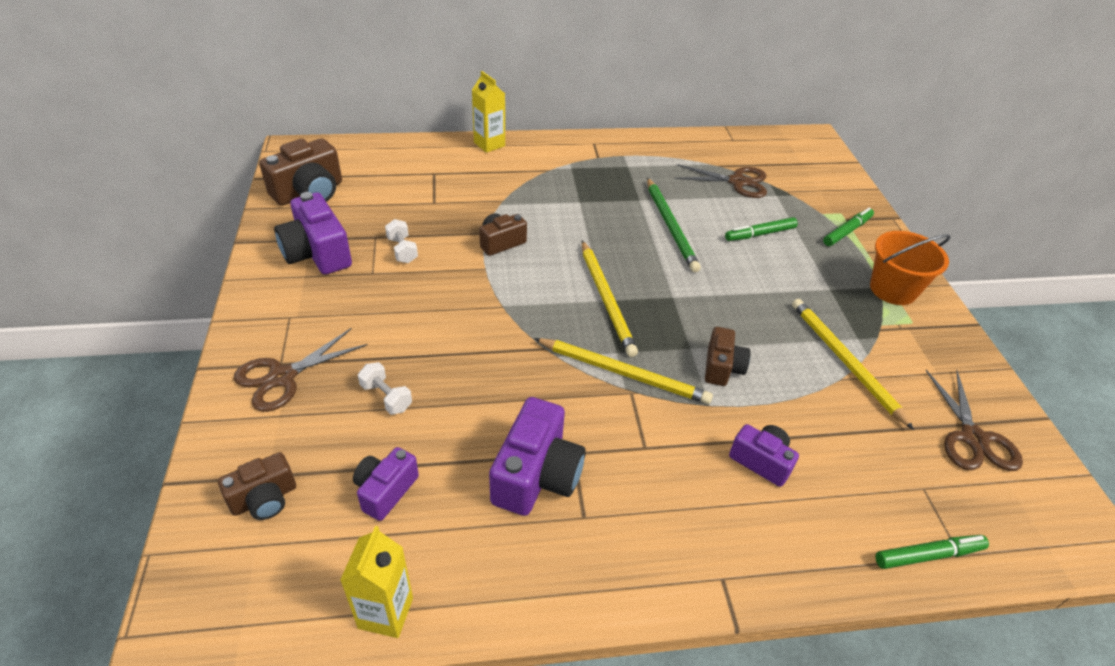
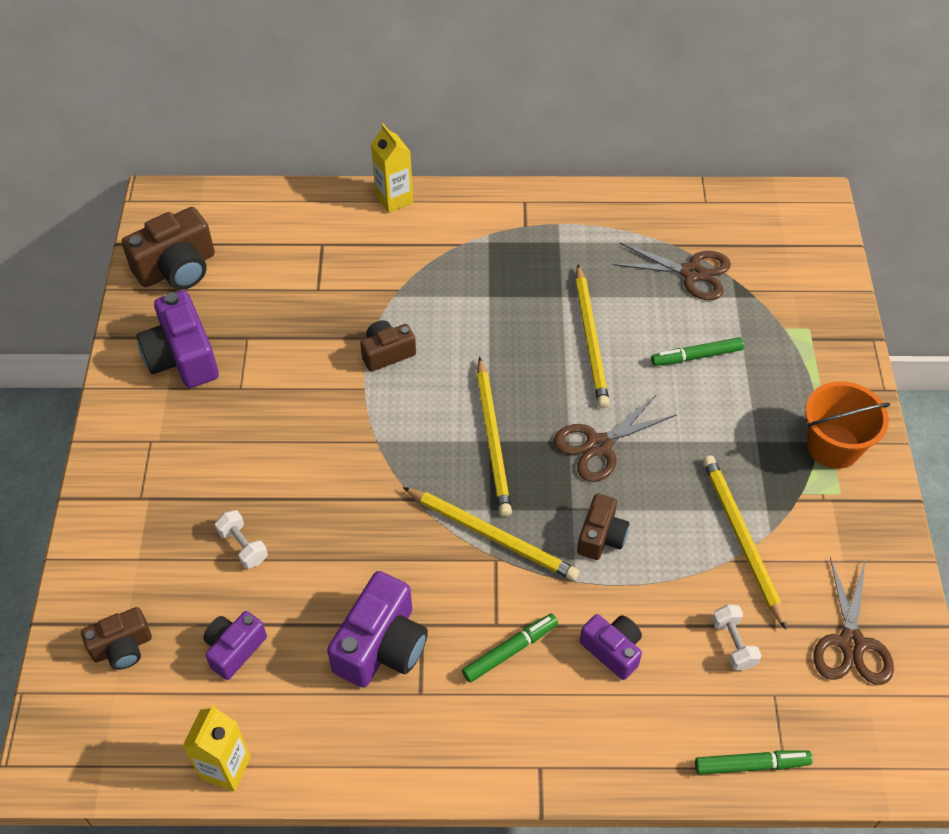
camera: 10 degrees right, 10 degrees up
(282, 377) = (141, 515): brown scissors -> brown scissors (599, 445)
(402, 250) = (275, 358): white dumbbell -> white dumbbell (733, 643)
(670, 226) = (590, 339): green pencil -> yellow pencil
(847, 231) = (807, 357): green marker -> green marker (510, 650)

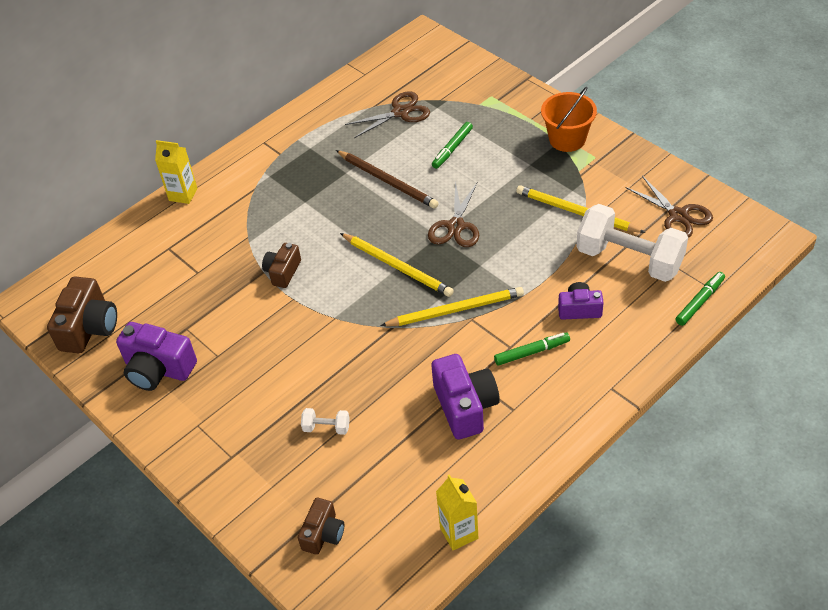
camera: 40 degrees left, 5 degrees down
(234, 649) = (389, 477): purple camera -> none
(510, 650) = (531, 352): green marker -> green marker turned 60 degrees clockwise
(590, 339) = (388, 181): yellow pencil -> brown pencil
(601, 536) = (510, 265): brown camera -> none
(733, 643) = (629, 259): white dumbbell -> white dumbbell, size x2.42

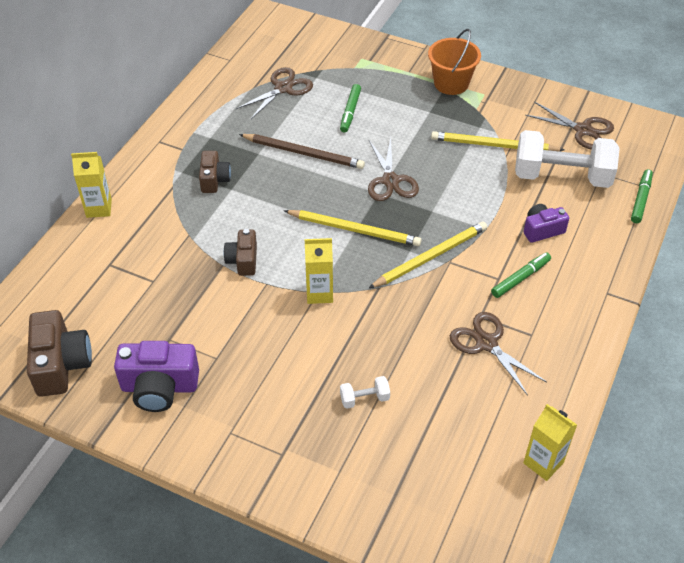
camera: 25 degrees left, 0 degrees up
(323, 534) = (415, 503): brown camera -> brown camera (214, 180)
(335, 319) = (319, 293): none -> yellow carton
(465, 406) = (486, 343): purple camera -> brown scissors

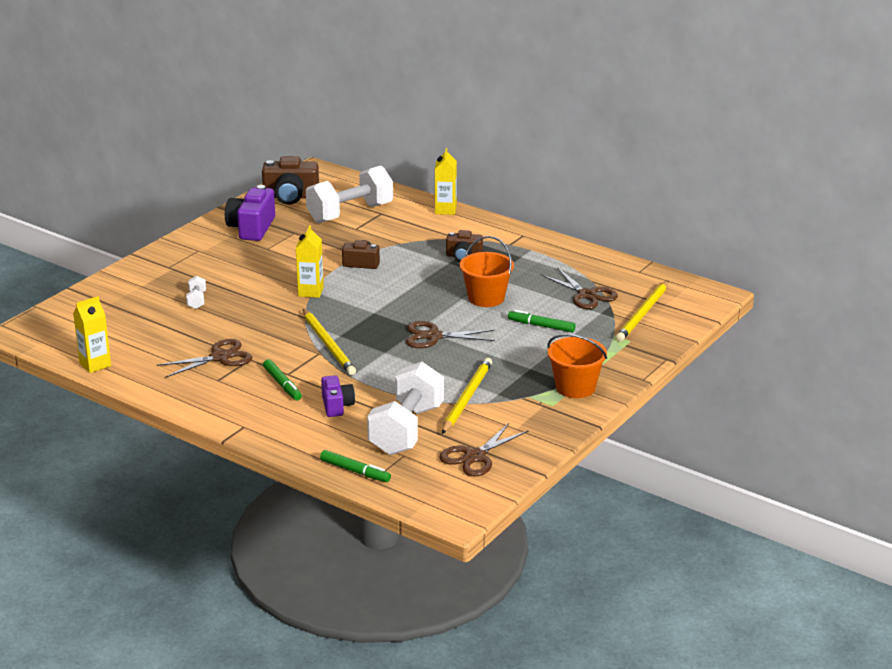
camera: 100 degrees right, 20 degrees down
(111, 293) = (350, 213): none -> white dumbbell
(304, 153) = (486, 298): brown pencil -> orange bucket
(354, 230) = (376, 313): yellow pencil -> yellow pencil (643, 314)

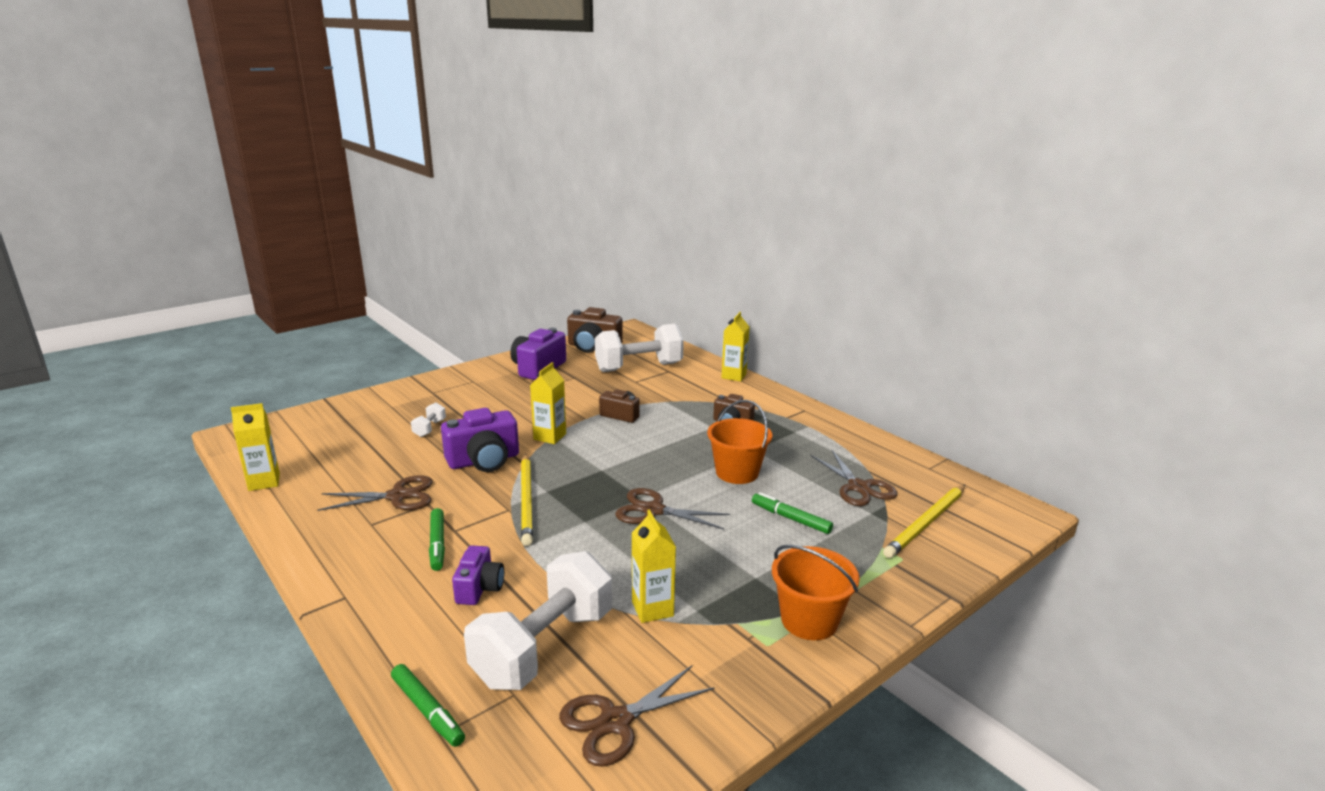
camera: 15 degrees right, 5 degrees down
(268, 320) = (484, 460): none -> purple camera
(467, 398) = (652, 609): yellow pencil -> yellow carton

